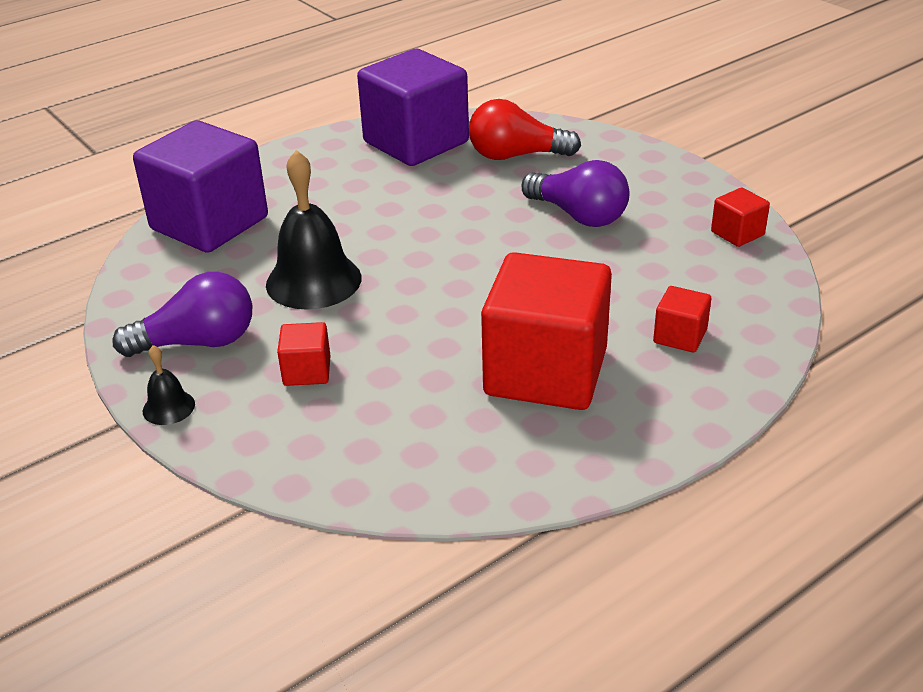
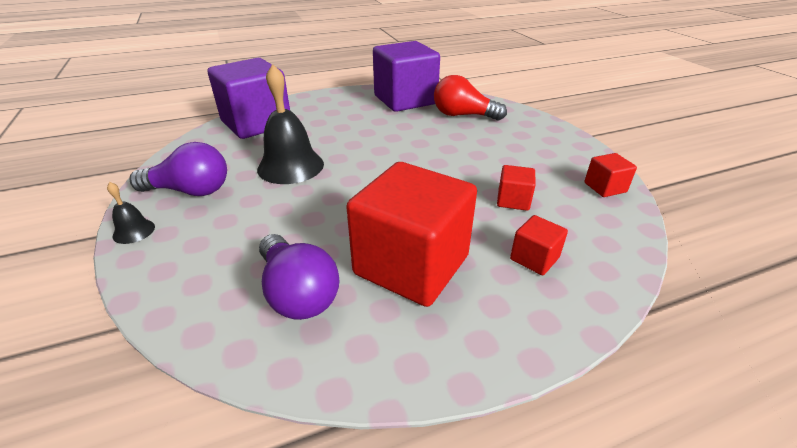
camera: 15 degrees right, 0 degrees up
(307, 371) = (241, 225): red cube -> red cube (513, 200)
(578, 215) = (488, 156): purple light bulb -> purple light bulb (298, 293)

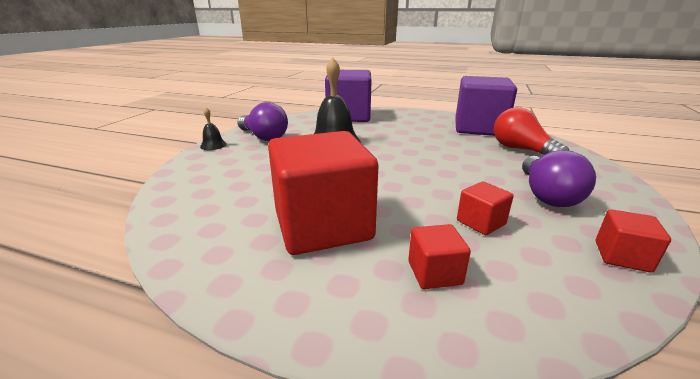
camera: 40 degrees right, 10 degrees down
(298, 293) = (234, 206): purple light bulb -> purple light bulb (546, 195)

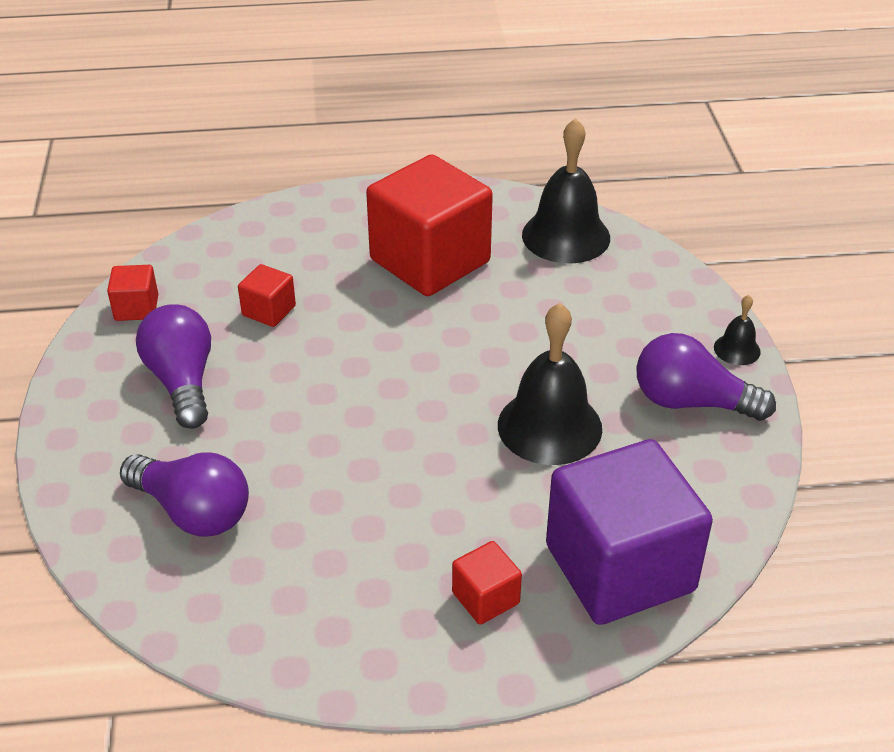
camera: 155 degrees right, 15 degrees up
(197, 215) = (566, 236): none -> black bell
(434, 273) = (306, 246): red cube -> red cube (485, 598)
(479, 128) = (276, 603): purple cube -> none
(521, 150) = (193, 511): red light bulb -> purple light bulb

